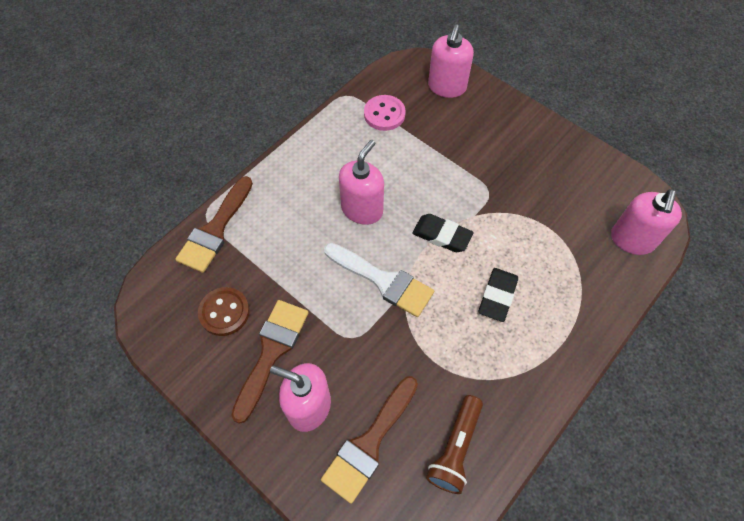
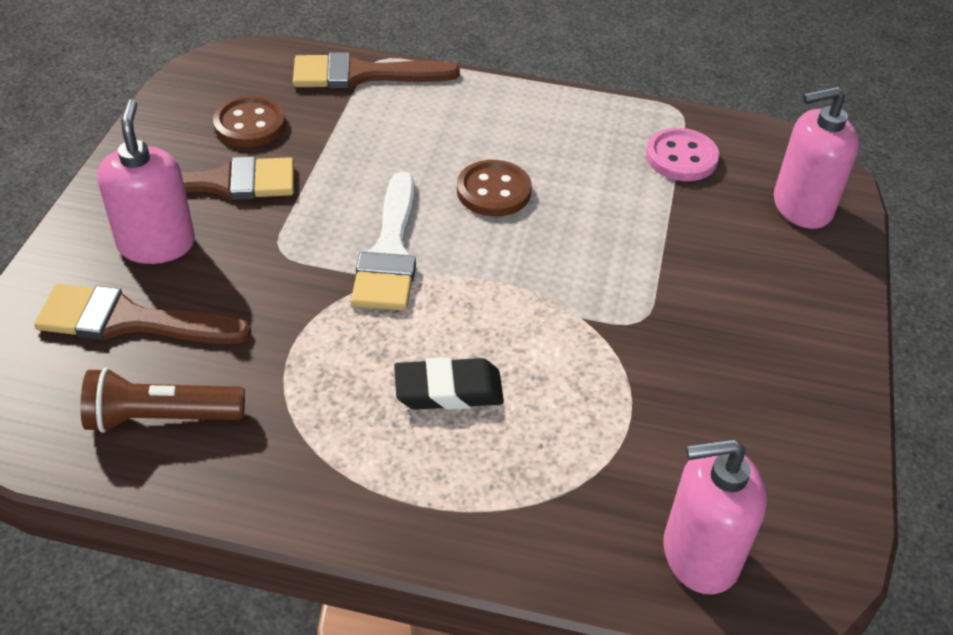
camera: 60 degrees right, 15 degrees down
(362, 209) = (493, 191): pink soap dispenser -> brown button
(442, 235) = (513, 290): black eraser -> none

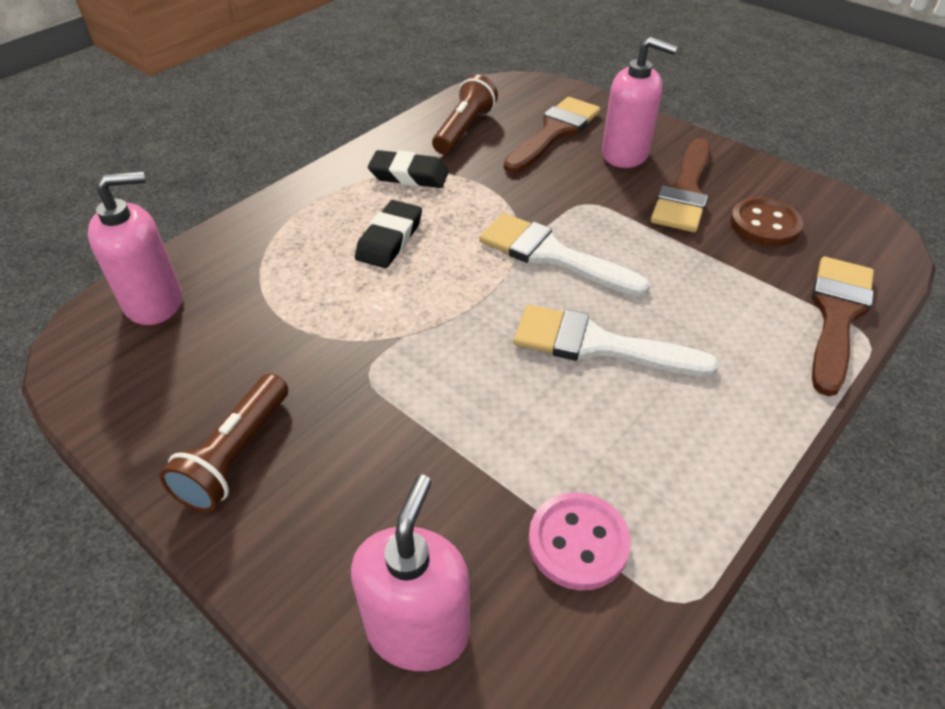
camera: 120 degrees right, 0 degrees up
(308, 430) = (409, 175): none -> black eraser
(493, 191) = (598, 345): brown button -> white brush
(699, 554) = (154, 302): pink soap dispenser -> pink soap dispenser turned 45 degrees clockwise
(788, 363) = (236, 455): none -> brown flashlight

